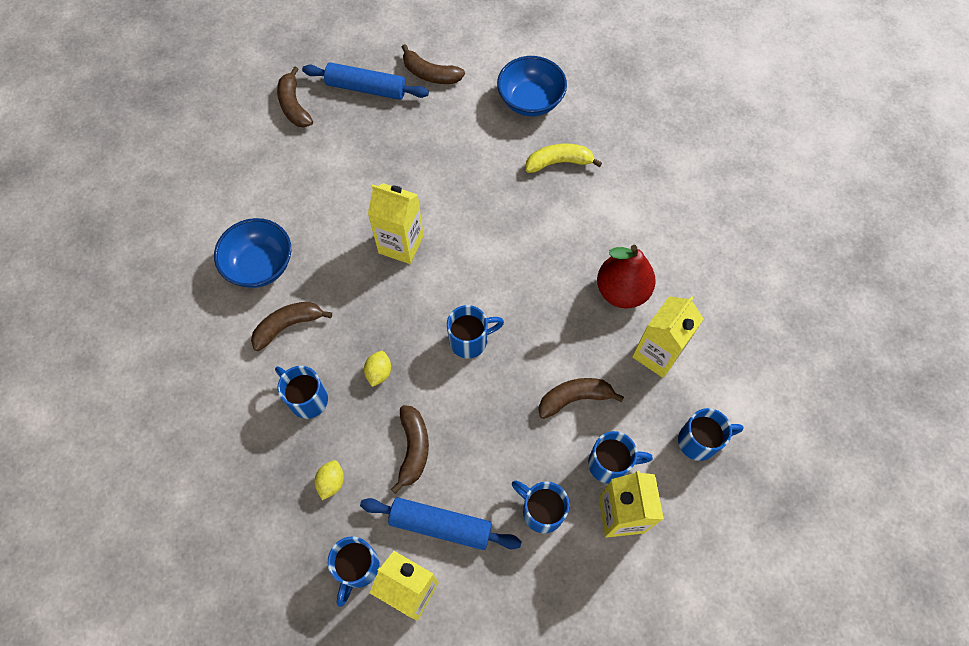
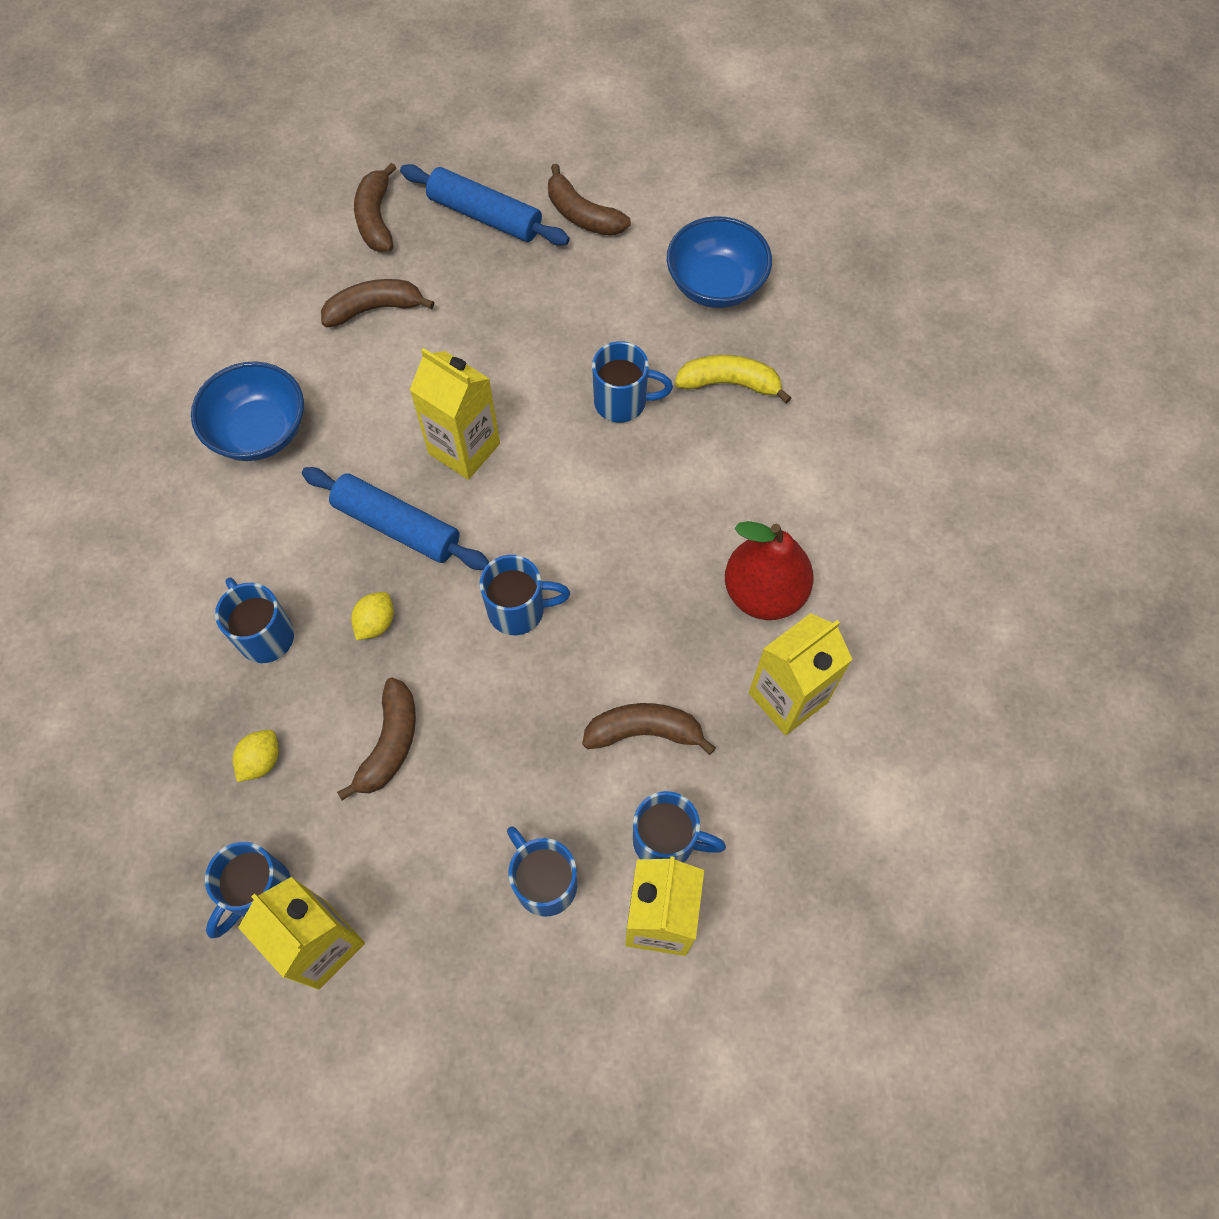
camera: 15 degrees right, 0 degrees up
(288, 326) = (271, 526): brown banana -> brown banana (374, 309)
(440, 525) = (394, 863): blue rolling pin -> blue rolling pin (397, 526)
(699, 441) = (810, 843): blue mug -> blue mug (622, 402)

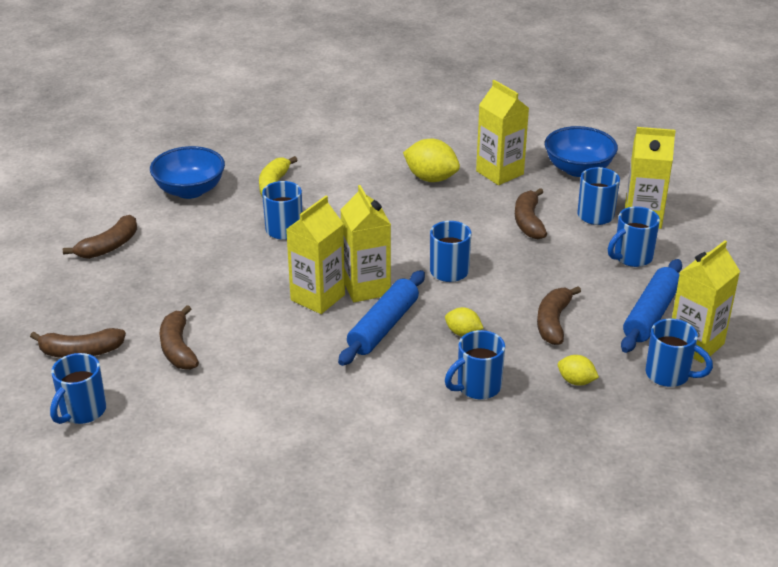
camera: 90 degrees left, 30 degrees down
(259, 432) = (293, 404): blue bowl -> blue bowl (578, 169)
(275, 235) = (82, 411): none -> blue mug
(390, 744) = (553, 322): brown banana -> brown banana turned 90 degrees counterclockwise
(483, 505) = (366, 287): none -> yellow carton
(485, 215) = (95, 293): blue rolling pin -> blue rolling pin (650, 314)
(764, 593) = (431, 178): red pear -> yellow lemon

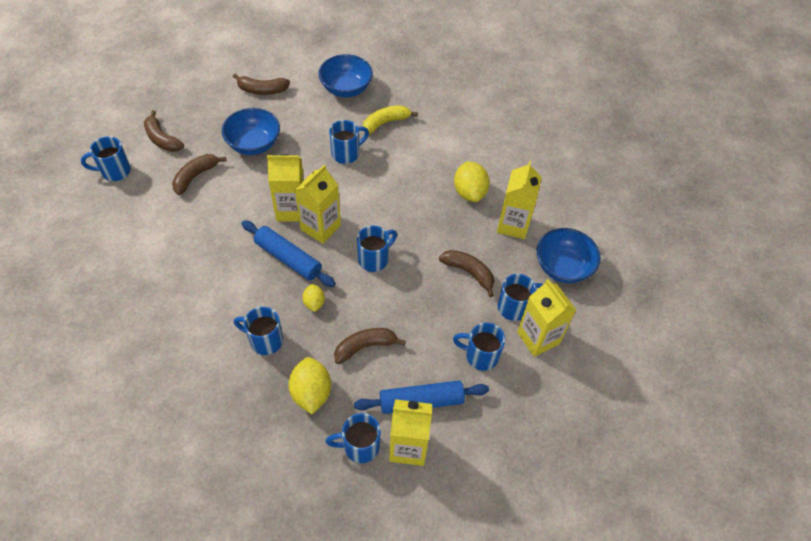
camera: 50 degrees right, 20 degrees up
(185, 285) = (254, 144): none -> blue bowl
(383, 326) = (288, 258): blue rolling pin -> blue rolling pin turned 45 degrees clockwise
(528, 221) = (469, 272): brown banana -> brown banana turned 75 degrees clockwise
(576, 381) = (311, 393): yellow lemon -> yellow lemon, size x1.76
(669, 375) = (360, 446): blue mug -> blue mug turned 90 degrees clockwise

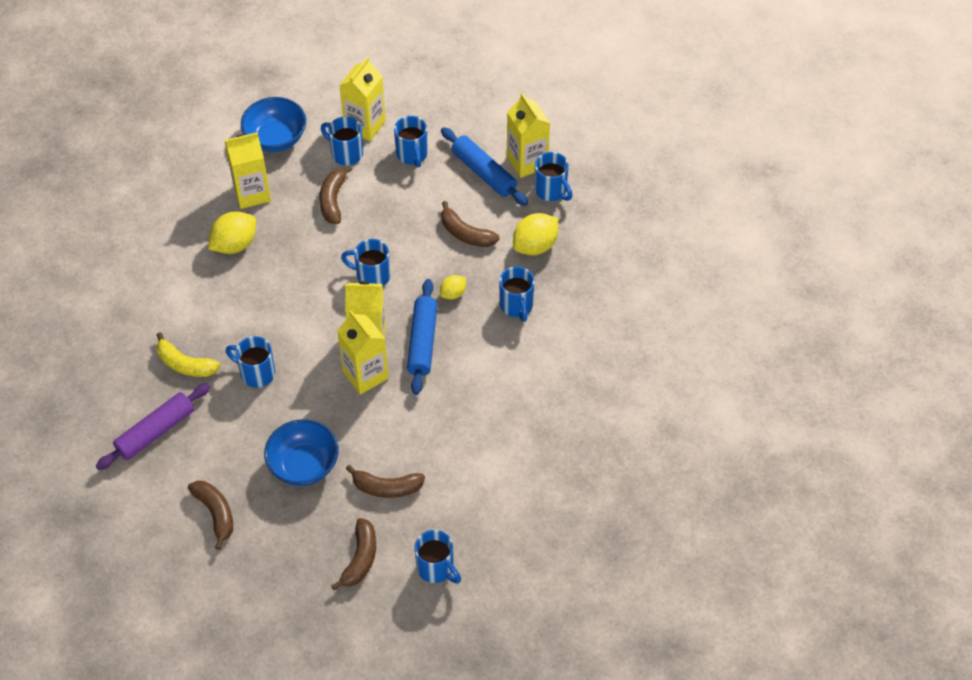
camera: 120 degrees left, 0 degrees up
(346, 88) = (155, 432): blue bowl -> purple rolling pin

